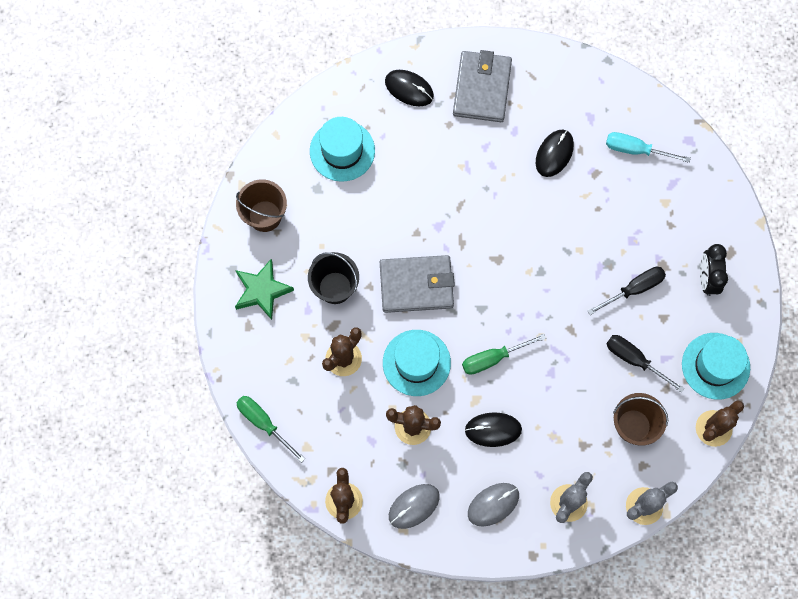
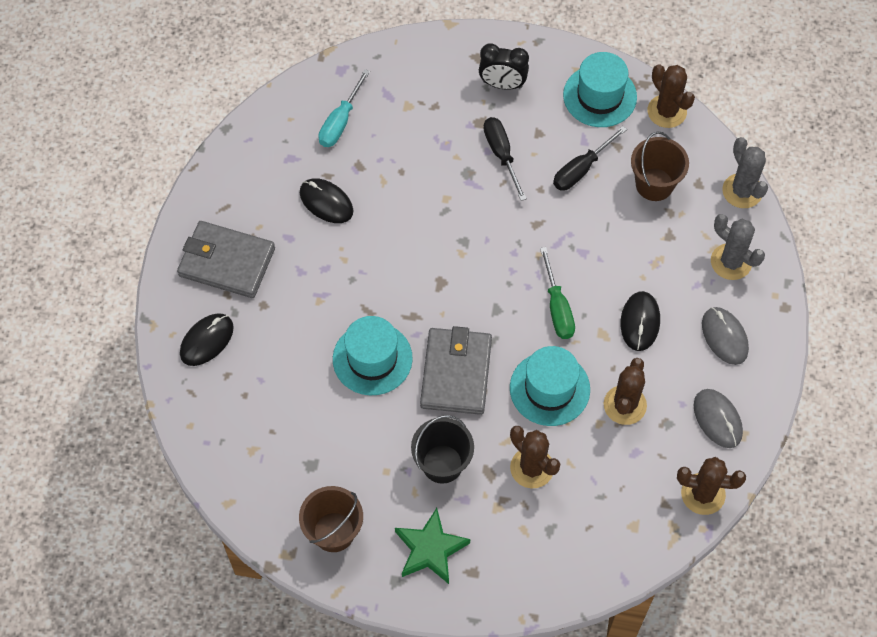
camera: 80 degrees left, 10 degrees down
(264, 423) = (598, 571): green screwdriver -> none
(342, 151) = (268, 428): turquoise hat -> turquoise hat (372, 359)

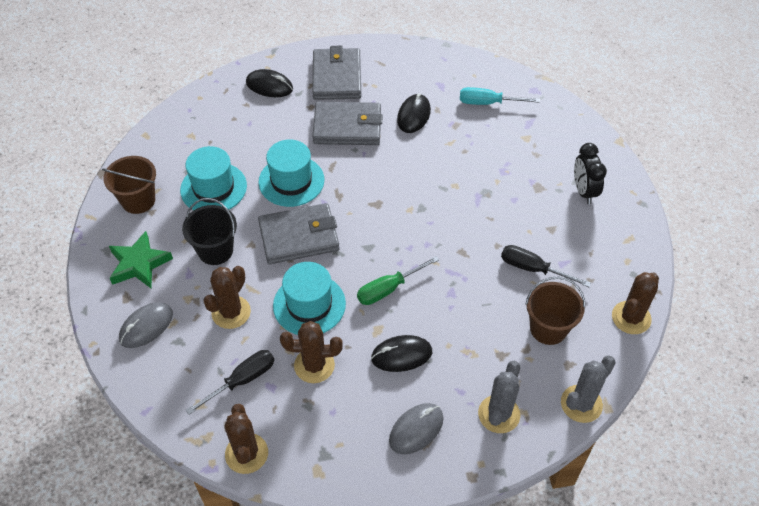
camera: 70 degrees right, 10 degrees down
(314, 276) = (347, 127): none -> grey wallet
(501, 154) = (516, 209): black screwdriver -> black screwdriver (242, 380)
(600, 96) = (615, 262): turquoise hat -> turquoise hat (213, 188)
(717, 419) = (327, 446): grey mouse -> grey mouse (146, 326)

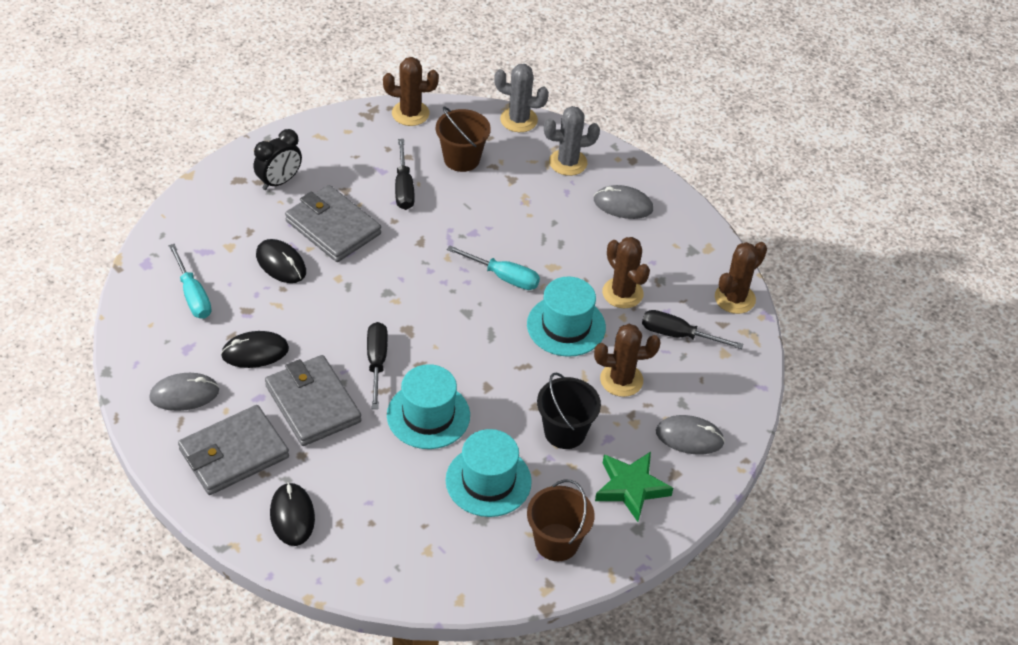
camera: 125 degrees left, 5 degrees down
(299, 236) = (496, 372): grey wallet -> grey wallet (333, 227)
(358, 173) = (376, 362): none -> black screwdriver
(388, 289) = (503, 277): green screwdriver -> turquoise screwdriver
(401, 71) = (184, 394): none -> grey mouse
(401, 355) = (564, 240): black mouse -> black mouse (281, 264)

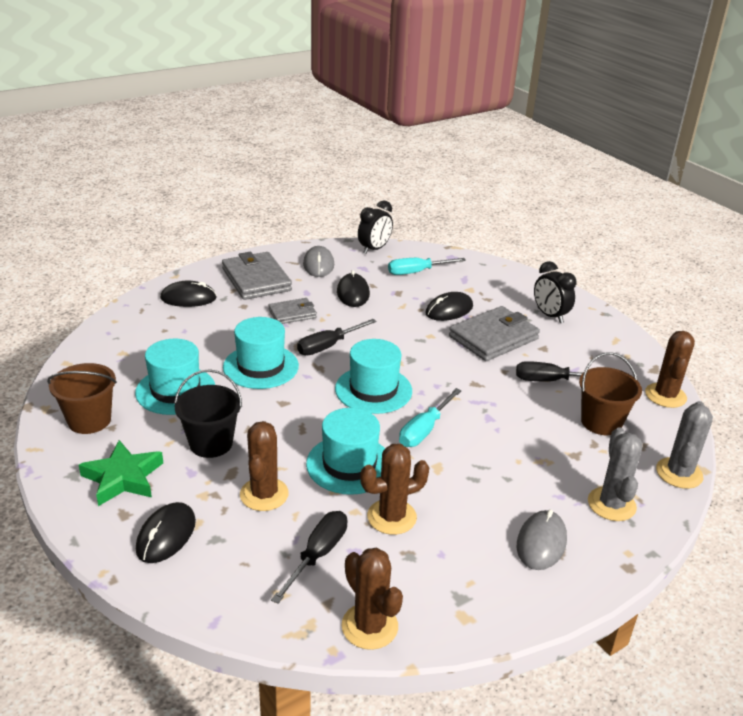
camera: 100 degrees right, 15 degrees down
(133, 341) = (374, 249): none -> black clock
(313, 404) = (292, 314): grey wallet -> grey wallet, size x0.57
(376, 362) = (328, 346): black screwdriver -> black screwdriver turned 135 degrees clockwise
(449, 318) = (373, 390): none -> turquoise hat
(689, 437) = (166, 535): grey mouse -> black mouse

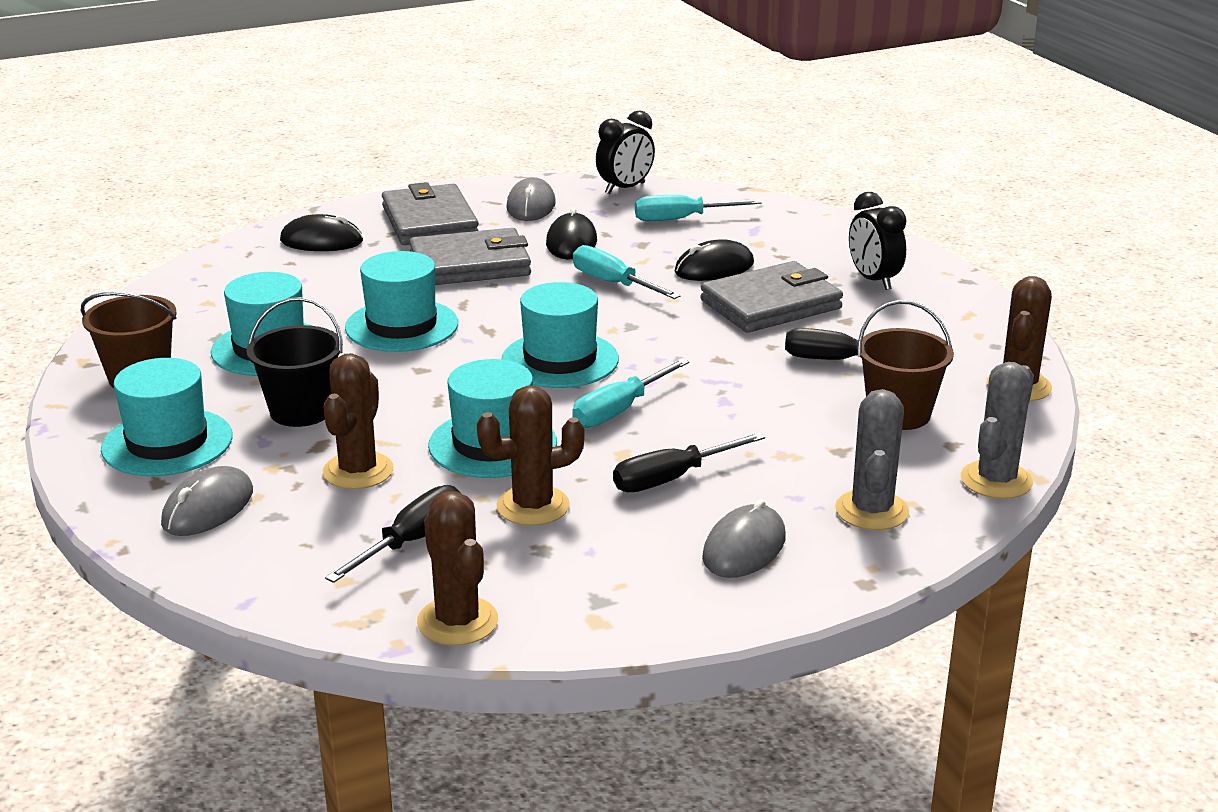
camera: 10 degrees right, 5 degrees down
(123, 478) = (167, 443): green star -> turquoise hat
(166, 535) = (208, 508): black mouse -> grey mouse
(292, 314) = (470, 264): grey wallet -> grey wallet, size x1.75
(328, 346) = (510, 305): black screwdriver -> black screwdriver (672, 479)
(389, 325) = (613, 283): none -> turquoise screwdriver

